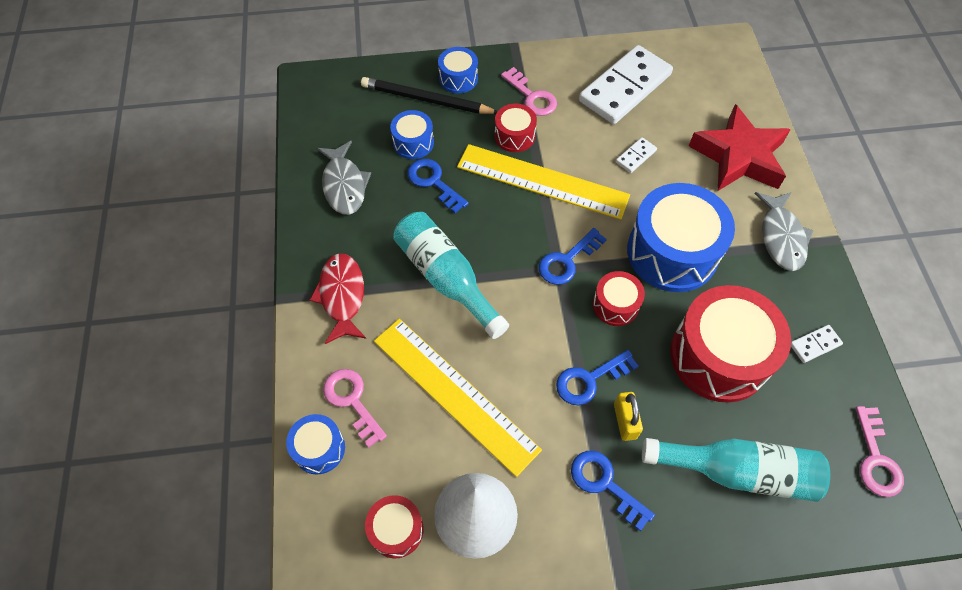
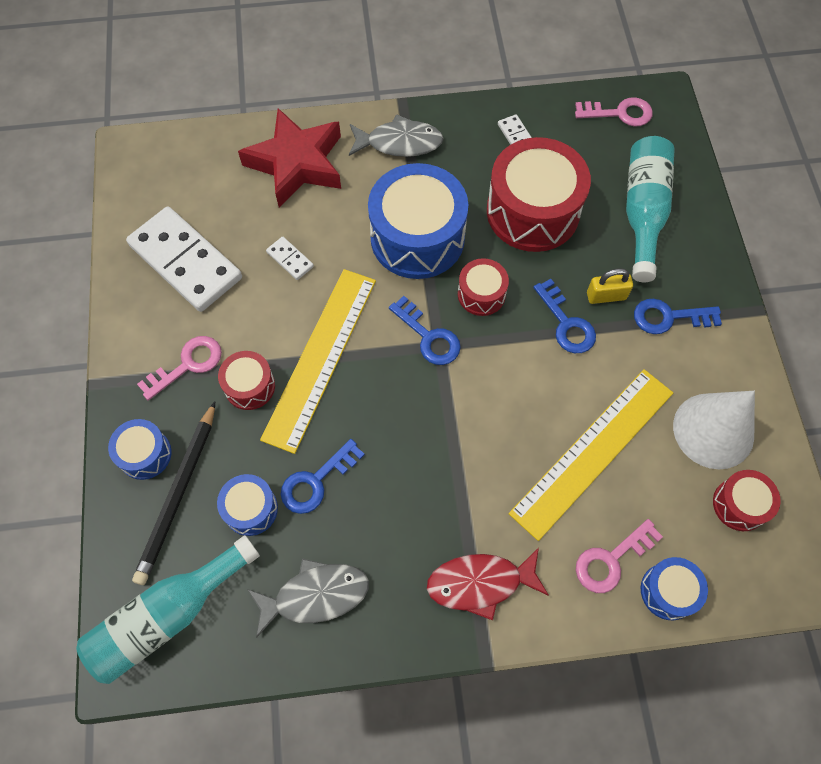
camera: 90 degrees left, 5 degrees up
(446, 278) = (453, 463): turquoise bottle -> turquoise bottle (168, 615)
(605, 484) = (669, 317): blue key -> blue key turned 45 degrees clockwise

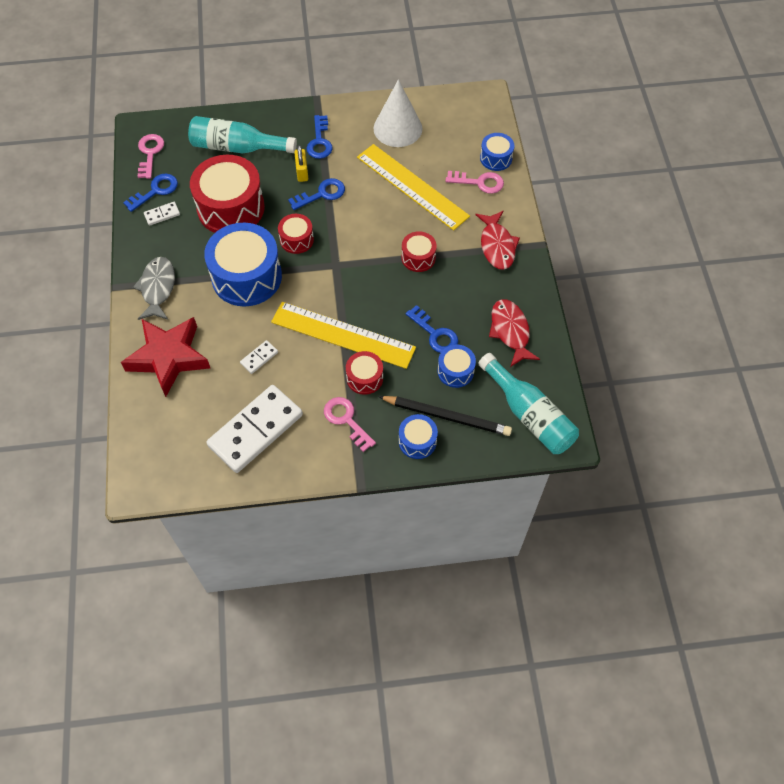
camera: 90 degrees left, 5 degrees down
(315, 595) = (510, 331): grey fish -> red fish
(429, 336) = (328, 270): blue key -> blue key (155, 191)
(611, 560) = (479, 182): pink key -> pink key turned 45 degrees counterclockwise
(739, 504) = (443, 121): red drum -> red drum (418, 258)

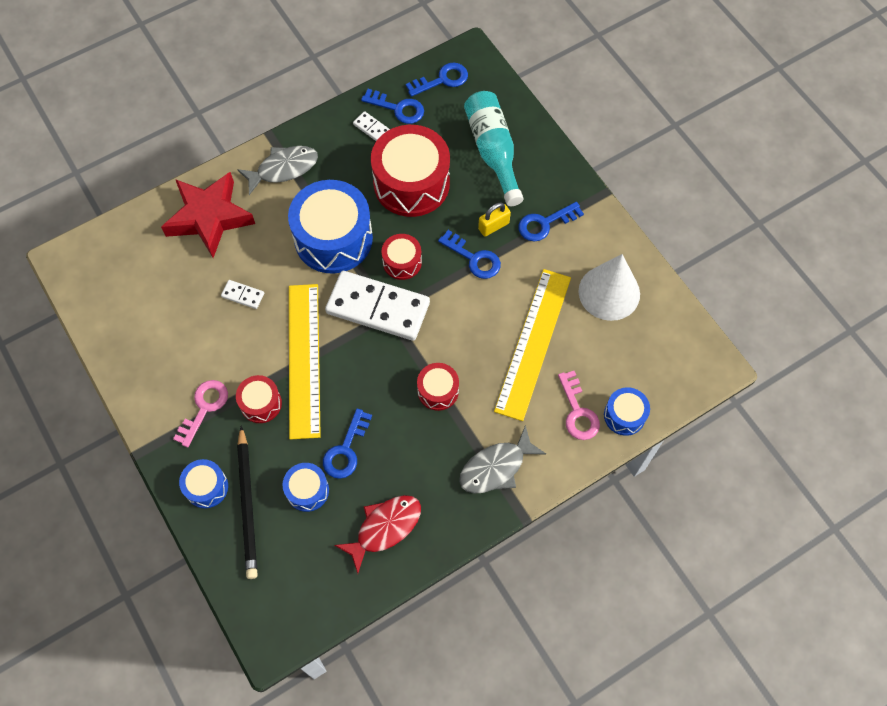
camera: 65 degrees right, 5 degrees up
(150, 153) = (442, 80): pink key -> blue key
(255, 430) = (160, 330): white domino -> white domino (378, 307)
(497, 245) = (496, 467): red fish -> grey fish
(529, 414) = (285, 590): turquoise bottle -> none

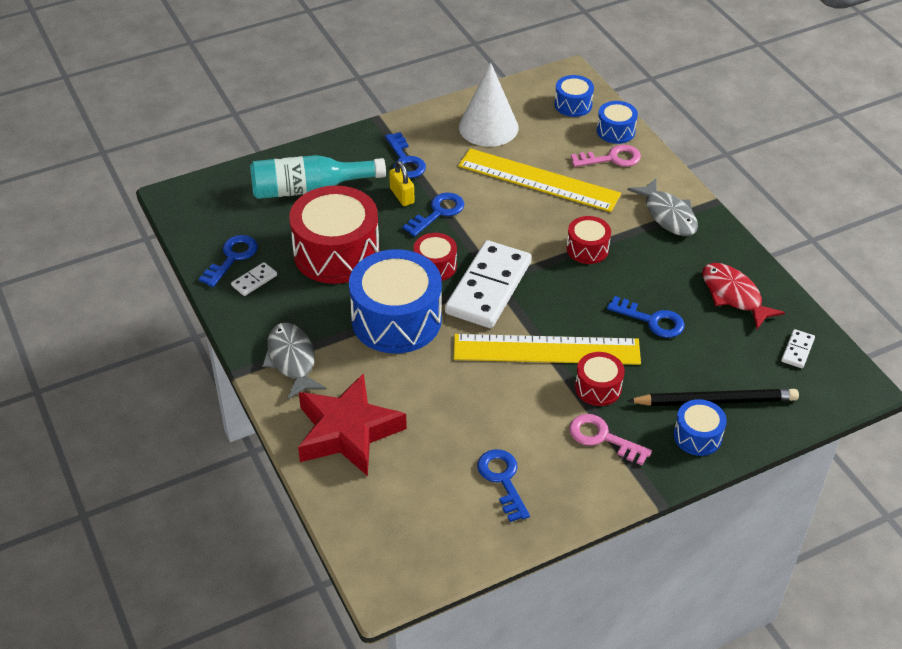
camera: 85 degrees left, 20 degrees down
(243, 295) = (460, 401): white domino -> white domino (797, 350)
(307, 490) = (697, 352): blue drum -> blue drum (573, 105)
(442, 80) = (203, 220): blue key -> blue key (502, 480)

